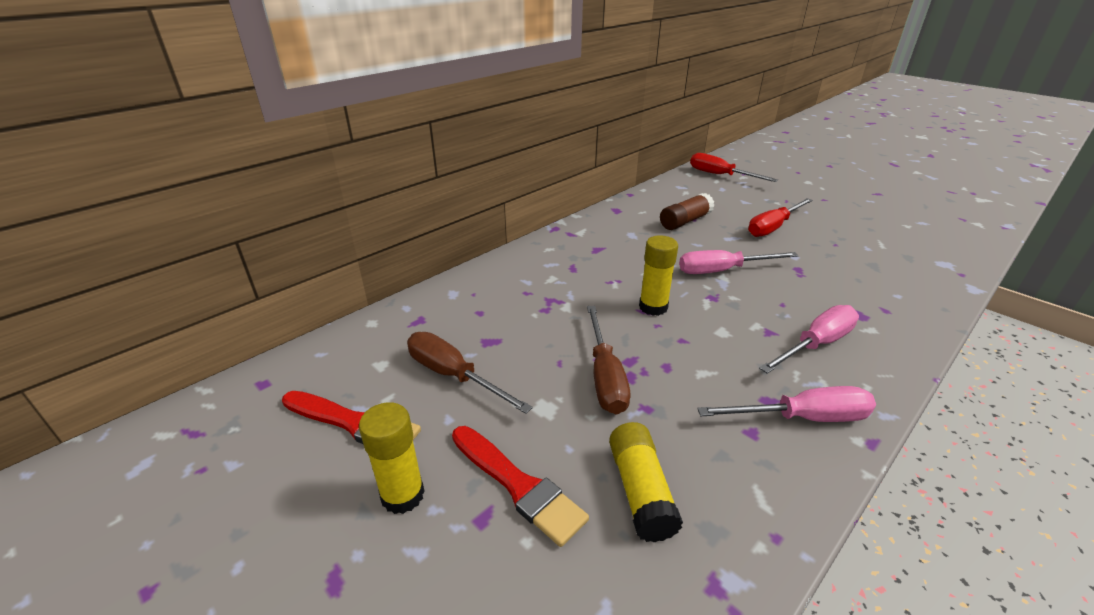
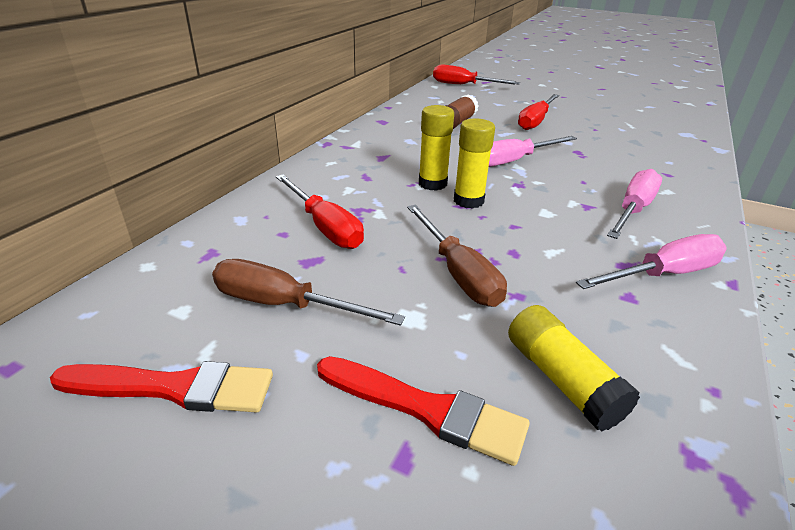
camera: 20 degrees left, 0 degrees up
(402, 495) = (284, 461): yellow glue stick -> yellow glue stick (432, 184)
(515, 312) = (324, 227): none -> red screwdriver

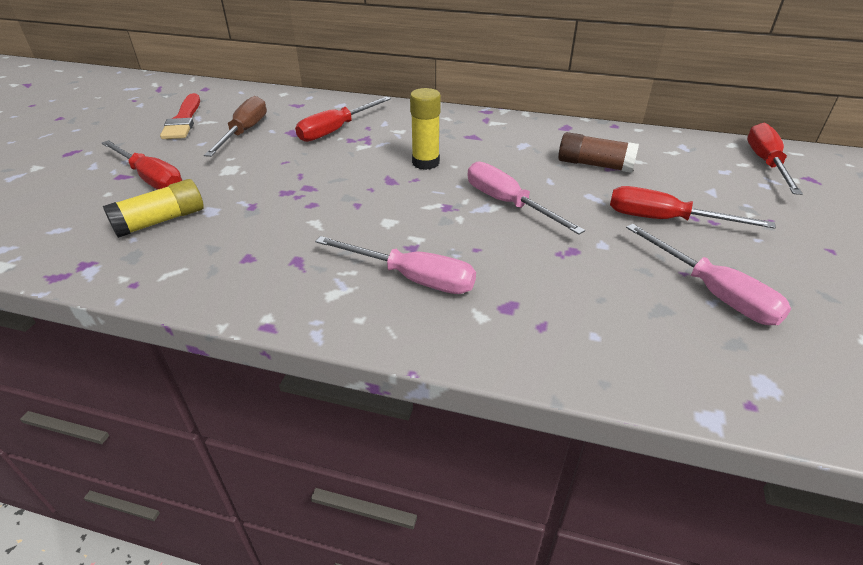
camera: 80 degrees right, 5 degrees up
(426, 409) = (151, 179): red brush -> red screwdriver
(458, 273) = (279, 182): brown screwdriver -> none
(468, 201) = (397, 181): yellow glue stick -> none
(664, 274) = (281, 282): pink screwdriver -> pink screwdriver (713, 292)

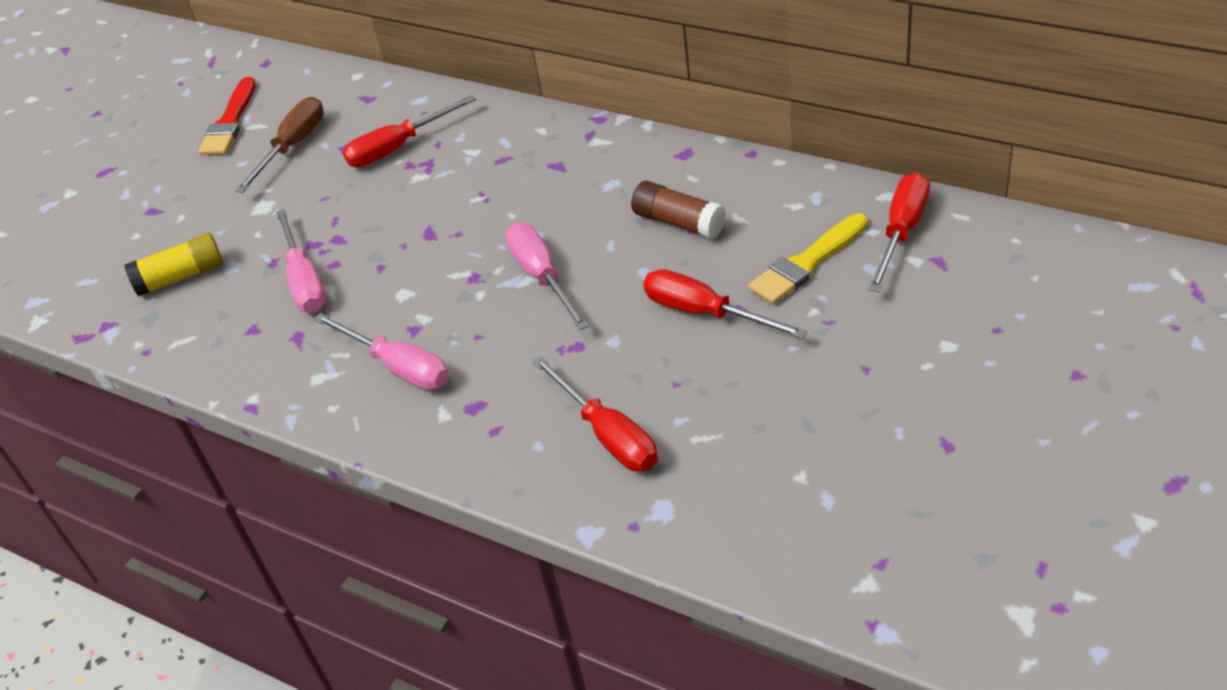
camera: 20 degrees right, 5 degrees up
(151, 179) = (180, 217): red screwdriver -> red screwdriver (607, 434)
(425, 163) = (480, 208): yellow glue stick -> none
(713, 292) = (687, 410): pink screwdriver -> pink screwdriver (304, 281)
(715, 184) = (807, 263): none -> yellow brush

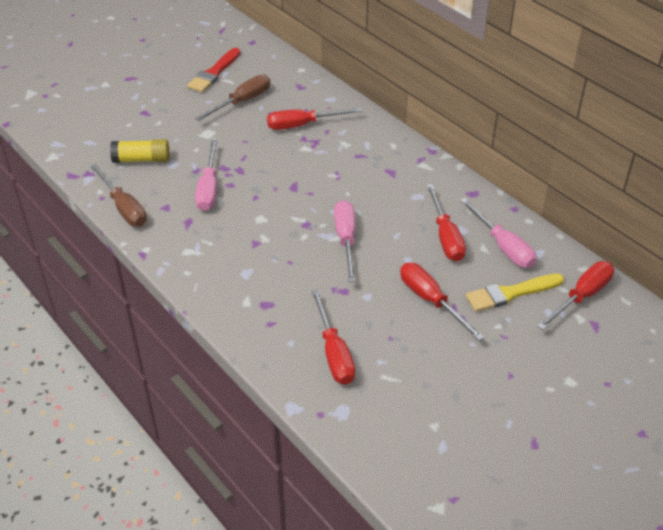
camera: 15 degrees right, 0 degrees up
(188, 353) = (124, 208): none -> brown screwdriver
(398, 367) = (235, 262): pink screwdriver -> pink screwdriver (503, 246)
(679, 222) = (445, 237): brown glue stick -> red screwdriver

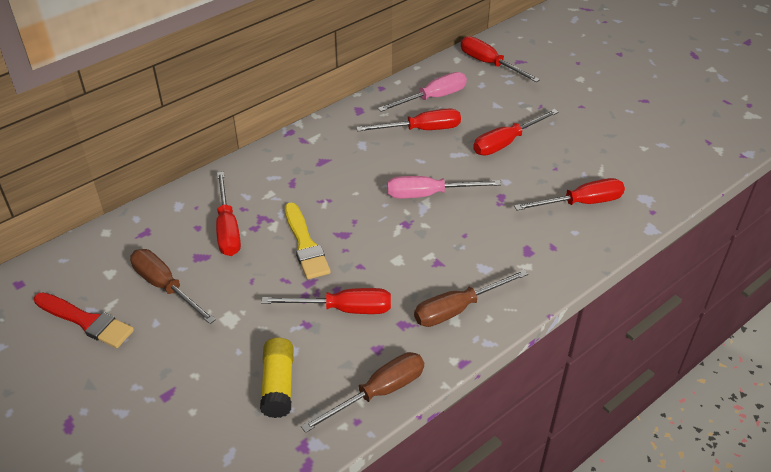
camera: 90 degrees left, 0 degrees up
(200, 253) = (457, 309): none -> brown screwdriver
(208, 189) = (343, 309): pink screwdriver -> red screwdriver
(511, 293) = (490, 98): yellow brush -> yellow brush (305, 244)

